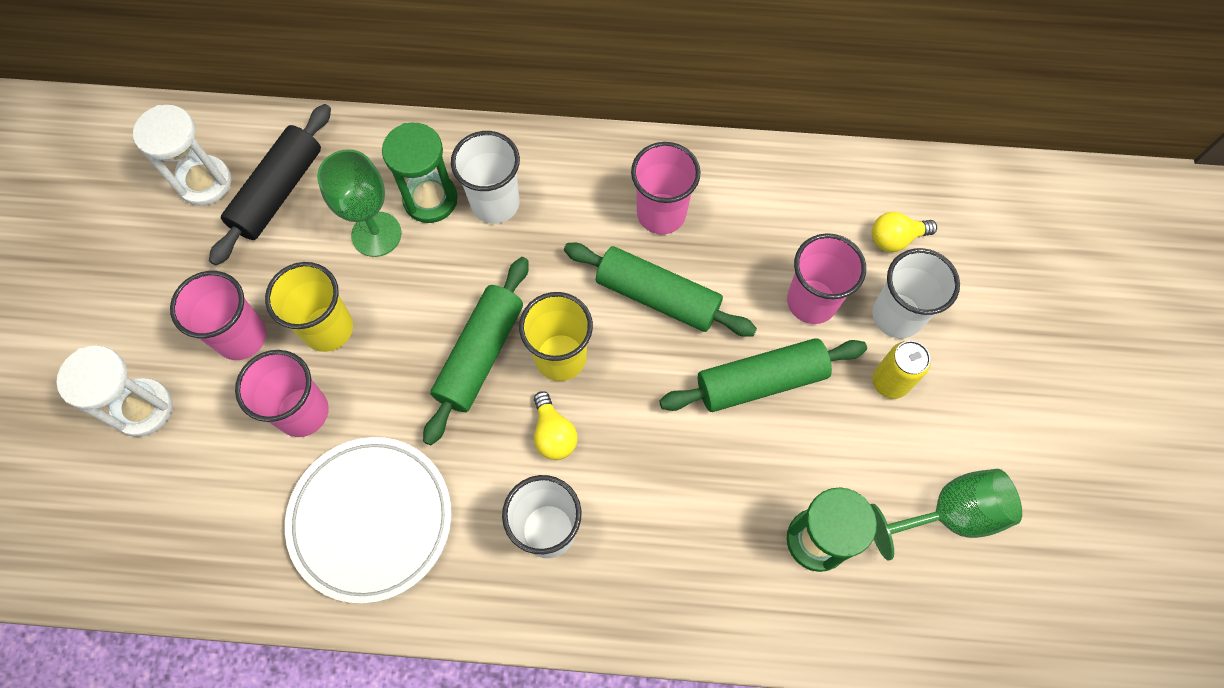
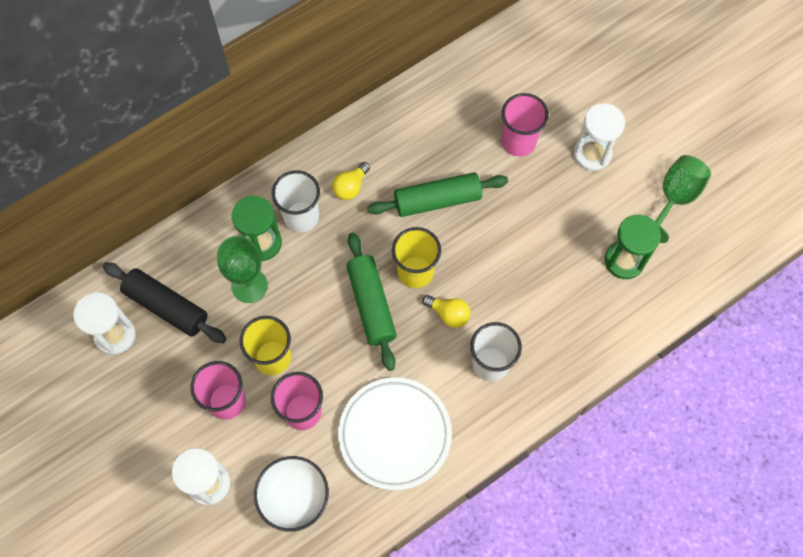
camera: 40 degrees left, 0 degrees up
(208, 497) = (294, 497): none -> white bowl
(278, 192) = (167, 306): black rolling pin -> black rolling pin turned 45 degrees counterclockwise
(661, 214) = (399, 154): pink cup -> none
(761, 381) = (529, 203): green rolling pin -> none
(890, 382) = (592, 154): yellow can -> white hourglass
(895, 238) = (532, 76): yellow light bulb -> yellow light bulb (350, 187)
(897, 315) = (566, 117): white cup -> none

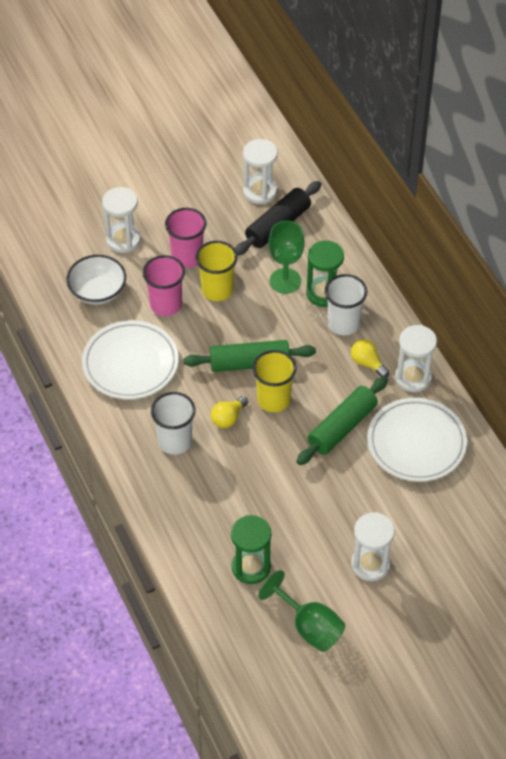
camera: 100 degrees right, 15 degrees down
(362, 142) = (413, 378): none -> white hourglass
(437, 200) = (342, 427): green rolling pin -> green rolling pin turned 45 degrees clockwise
(442, 130) = (416, 443): none -> white plate
(518, 142) = (394, 504): pink cup -> none

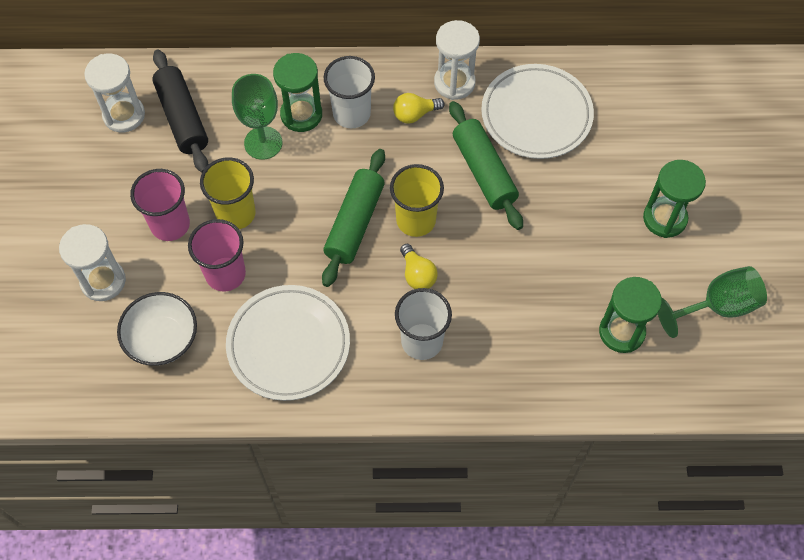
camera: 65 degrees left, 10 degrees up
(370, 564) = (664, 218): white hourglass -> green hourglass

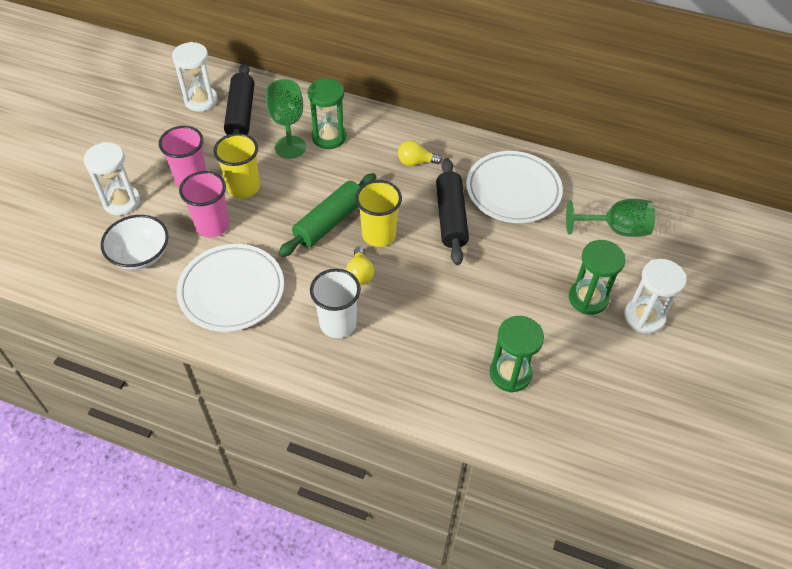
camera: 20 degrees right, 10 degrees down
(351, 114) = (367, 147): white cup -> none
(454, 83) = (458, 150): white hourglass -> white hourglass (644, 317)
(484, 171) = (451, 217): green rolling pin -> black rolling pin
(717, 307) = (605, 382): green goblet -> green goblet (615, 229)

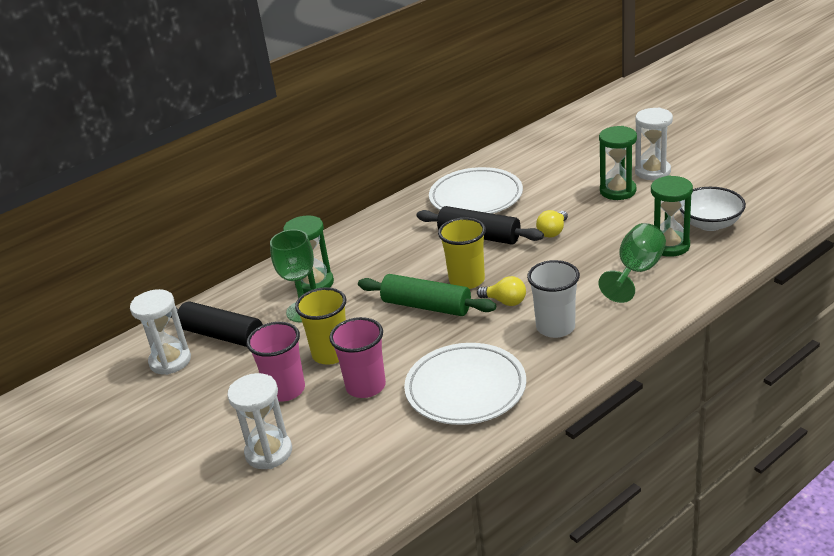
camera: 55 degrees left, 20 degrees down
(140, 255) = (362, 450): white bowl -> white bowl (710, 224)
(329, 222) = (426, 306): green rolling pin -> green rolling pin turned 45 degrees counterclockwise
(416, 162) = (396, 240): yellow light bulb -> yellow light bulb (553, 232)
(615, 229) = (557, 161): green goblet -> green goblet (636, 272)

